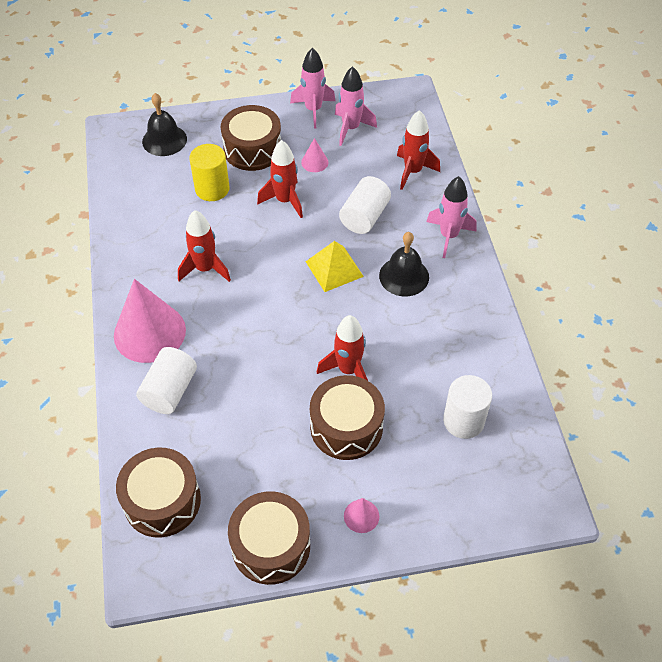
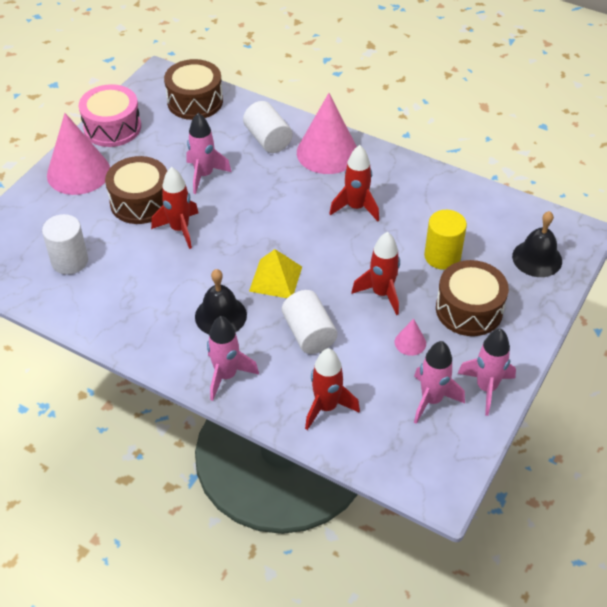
camera: 130 degrees right, 5 degrees down
(265, 404) = (204, 175): none -> pink rocket
(271, 546) = (112, 127): brown drum -> pink drum
(361, 516) = (78, 172): pink cone -> pink cone, size x2.29

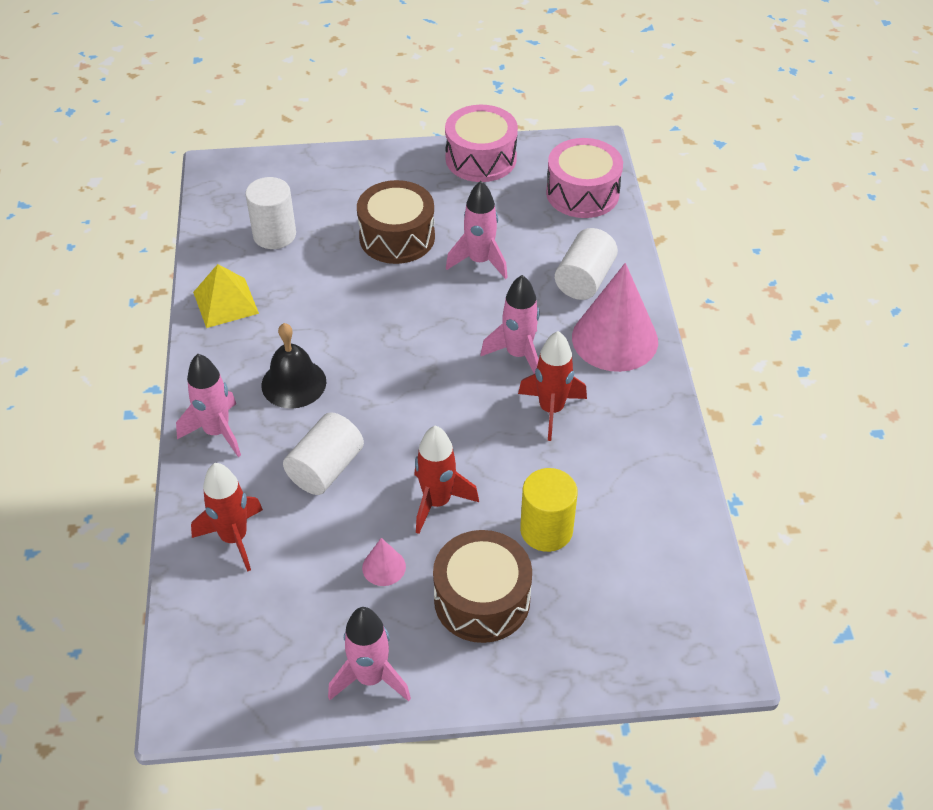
camera: 55 degrees right, 0 degrees up
(78, 172) = (395, 172): pink cone -> none
(179, 229) = (385, 286): red rocket -> none
(195, 101) = (582, 193): brown drum -> pink drum
(275, 278) = (381, 398): yellow pyramid -> yellow pyramid (225, 302)
(431, 400) = (313, 631): pink rocket -> pink rocket (518, 354)
(537, 258) = (630, 630): black bell -> none

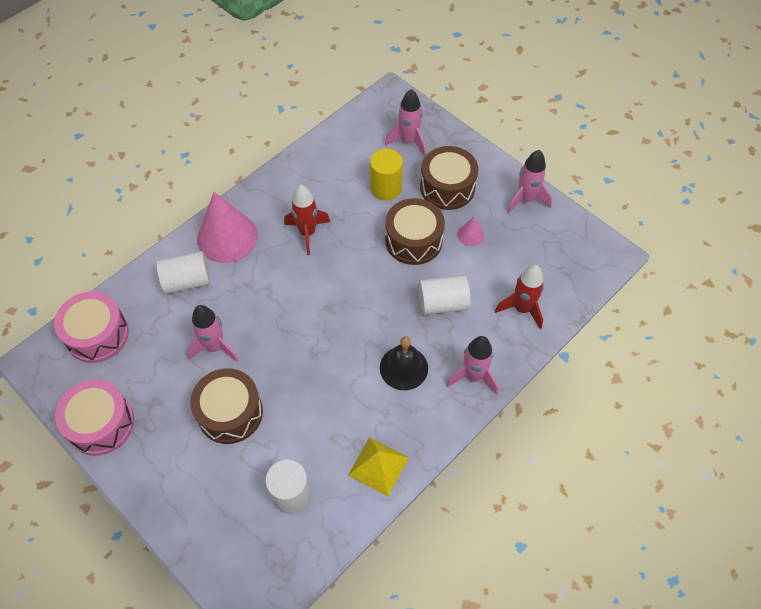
camera: 130 degrees left, 10 degrees up
(437, 502) = (413, 240): red rocket -> brown drum
(518, 354) = (280, 273): pink rocket -> pink rocket (408, 141)

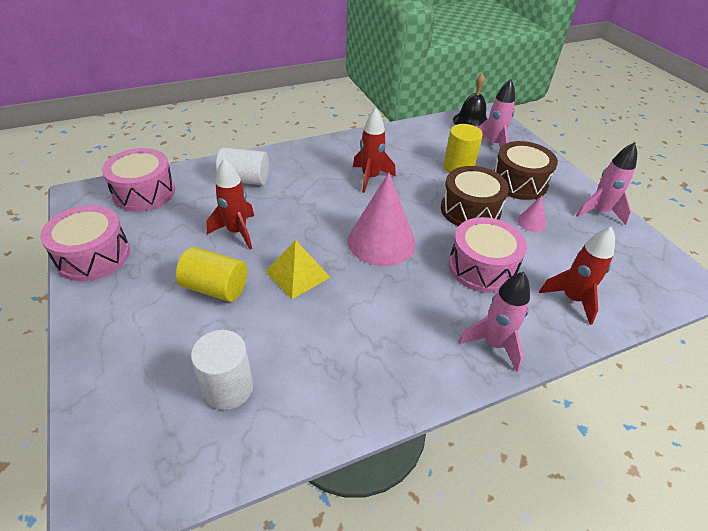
camera: 20 degrees right, 15 degrees down
(215, 347) = (237, 232): pink rocket -> red rocket
(227, 237) = (298, 162): pink cone -> pink cone (381, 241)
(230, 413) = (215, 288): brown drum -> yellow cylinder
(378, 466) = (342, 396): yellow pyramid -> yellow pyramid (297, 274)
(403, 368) = (416, 309): black bell -> black bell (471, 121)
(443, 303) = (482, 267): white cylinder -> pink drum

